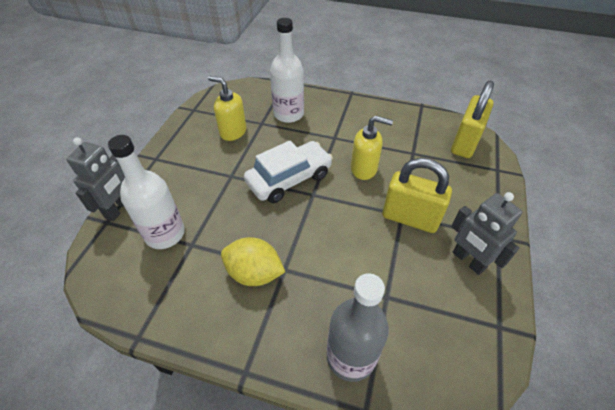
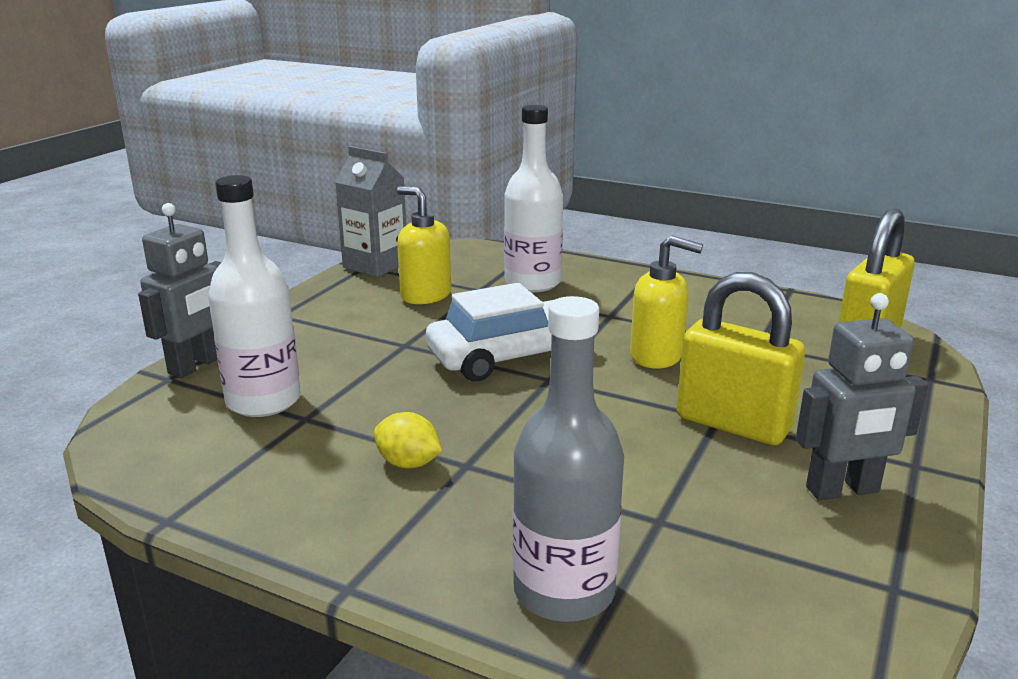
camera: 10 degrees right, 25 degrees down
(199, 108) = (375, 265): none -> grey carton
(254, 273) = (408, 463): yellow lemon -> yellow lemon, size x0.62
(468, 261) = (843, 490): grey robot -> grey robot turned 75 degrees counterclockwise

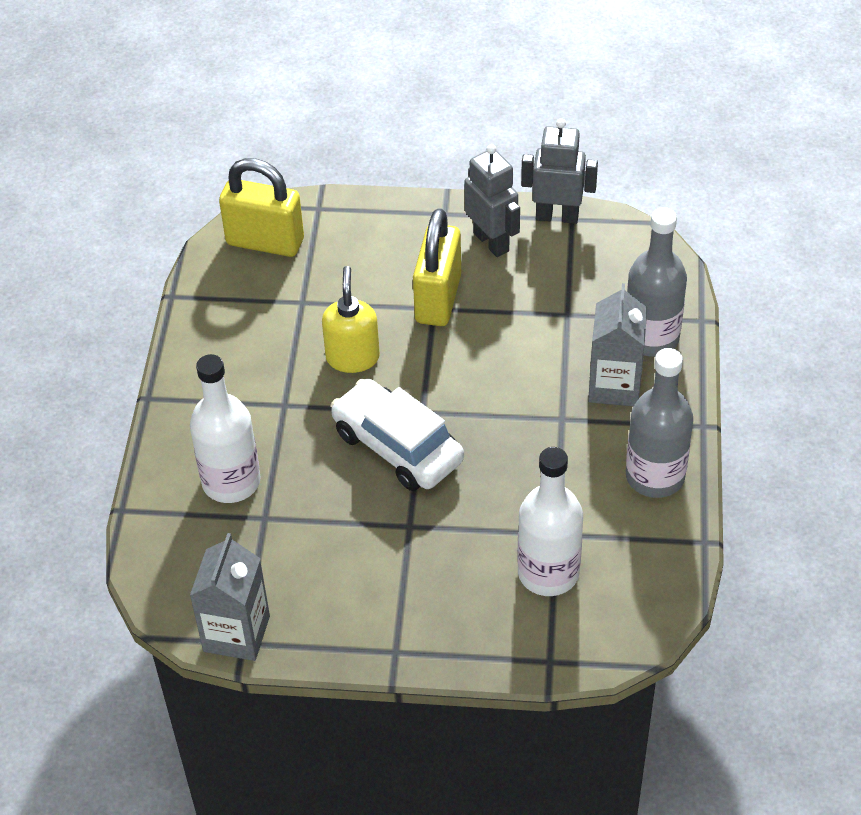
camera: 110 degrees left, 25 degrees up
(196, 365) = (520, 655): grey robot -> grey robot (557, 216)
(306, 511) = (655, 476): none -> grey bottle
(408, 463) = (578, 448): yellow lemon -> none
(425, 295) = (299, 555): yellow soap dispenser -> none
(490, 523) = (614, 386): none -> grey carton

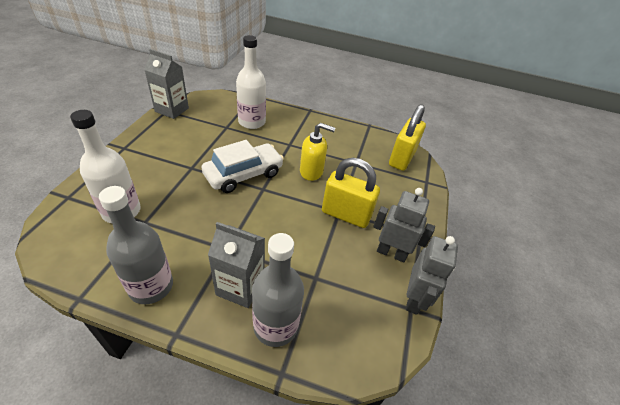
camera: 95 degrees right, 5 degrees down
(491, 242) = (391, 253): grey robot -> grey robot turned 135 degrees counterclockwise

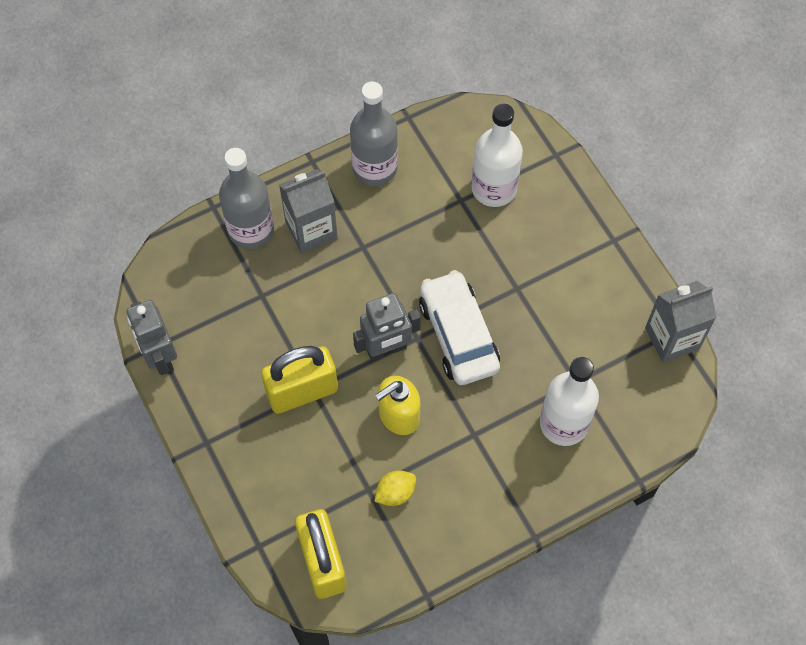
camera: 140 degrees right, 20 degrees up
(243, 174) = (458, 335): white car -> white car turned 150 degrees clockwise
(346, 153) = (395, 493): none -> yellow lemon
(391, 253) = (218, 388): grey robot -> grey robot (386, 350)

